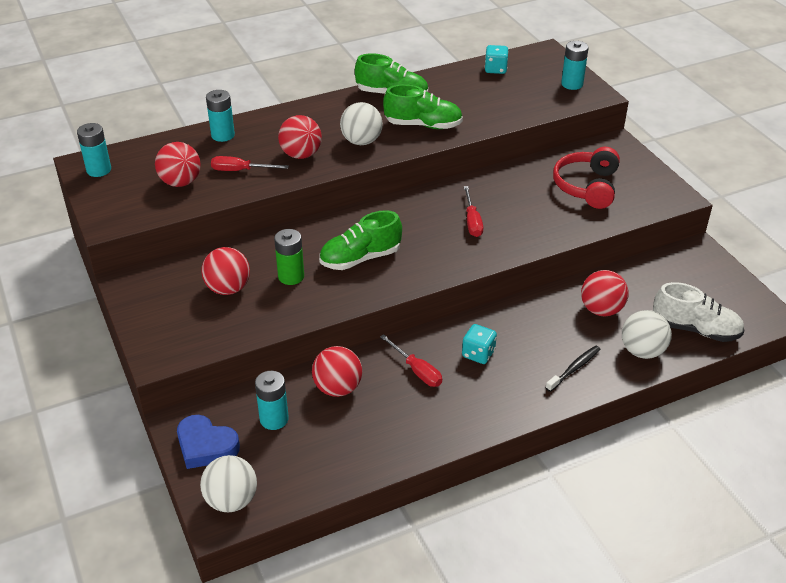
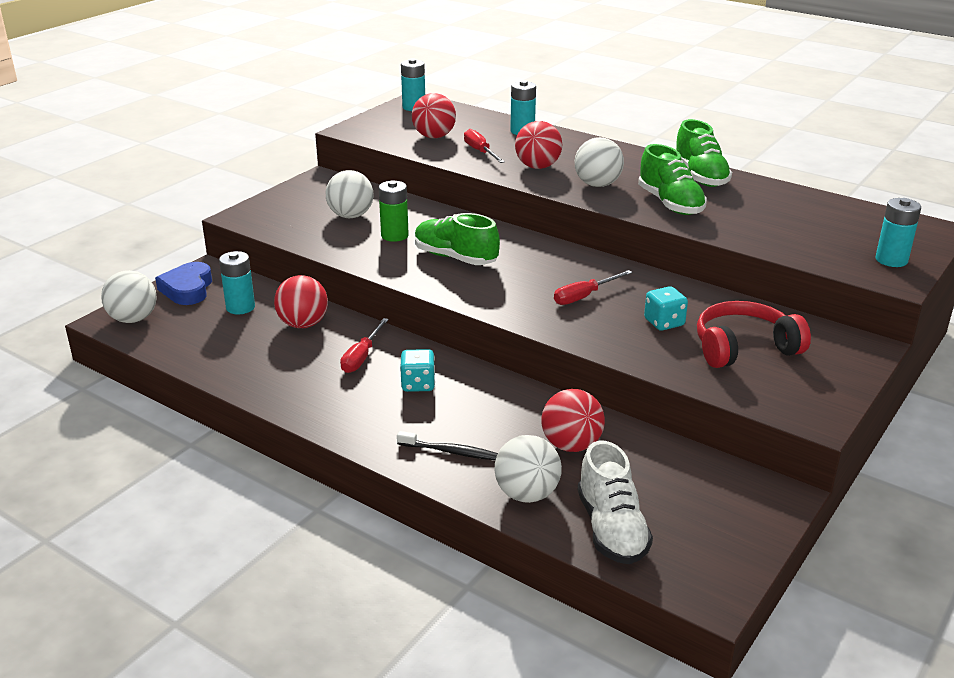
camera: 60 degrees right, 10 degrees down
(228, 288) = (351, 216): red ball -> white ball
(495, 69) = (842, 211): turquoise dice -> turquoise dice (664, 322)

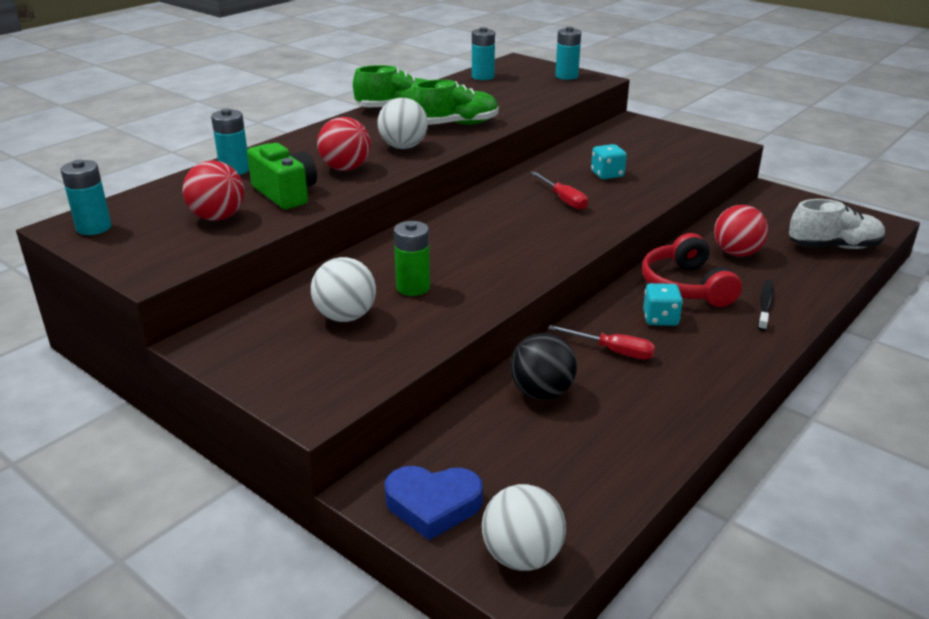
camera: 85 degrees left, 0 degrees up
(240, 307) = (495, 447): turquoise battery -> turquoise battery (483, 77)
(303, 324) = (541, 393): red ball -> black ball
(455, 258) = (477, 254): green shoe -> none
(480, 152) = (285, 193): red screwdriver -> green camera
(527, 494) = (809, 275): white ball -> none
(744, 348) = (643, 153): red headphones -> red headphones (686, 286)

